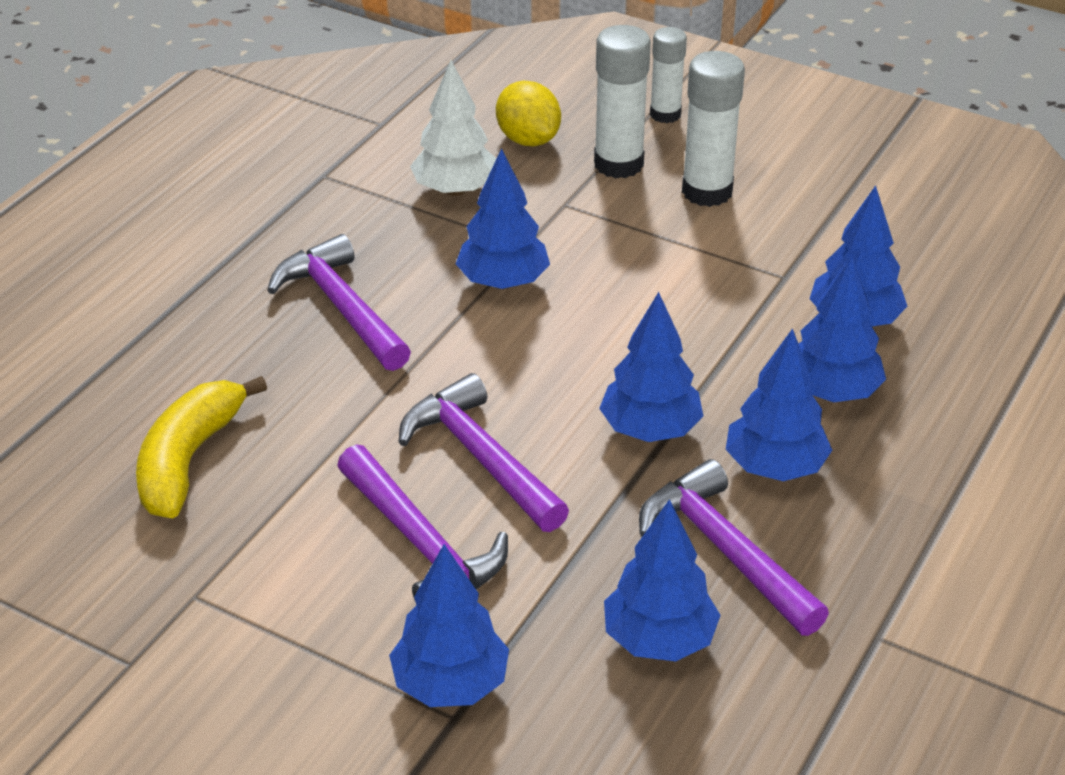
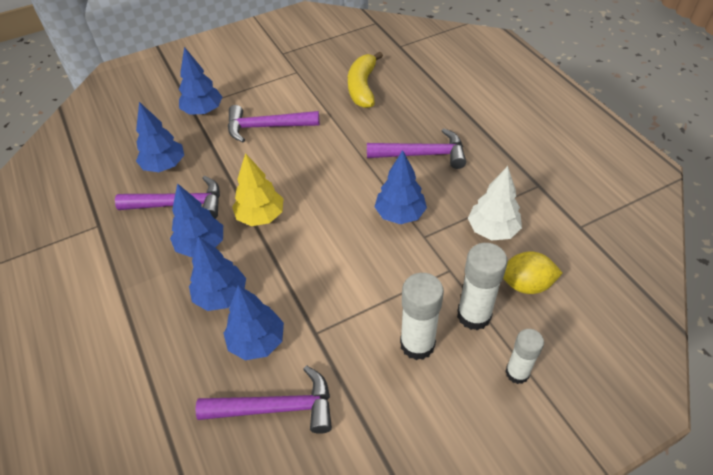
camera: 125 degrees right, 10 degrees up
(189, 460) = (362, 87): yellow banana -> yellow banana turned 135 degrees counterclockwise
(480, 458) = (294, 159): purple hammer -> purple hammer (276, 407)
(650, 429) = (260, 216): blue tree -> yellow tree

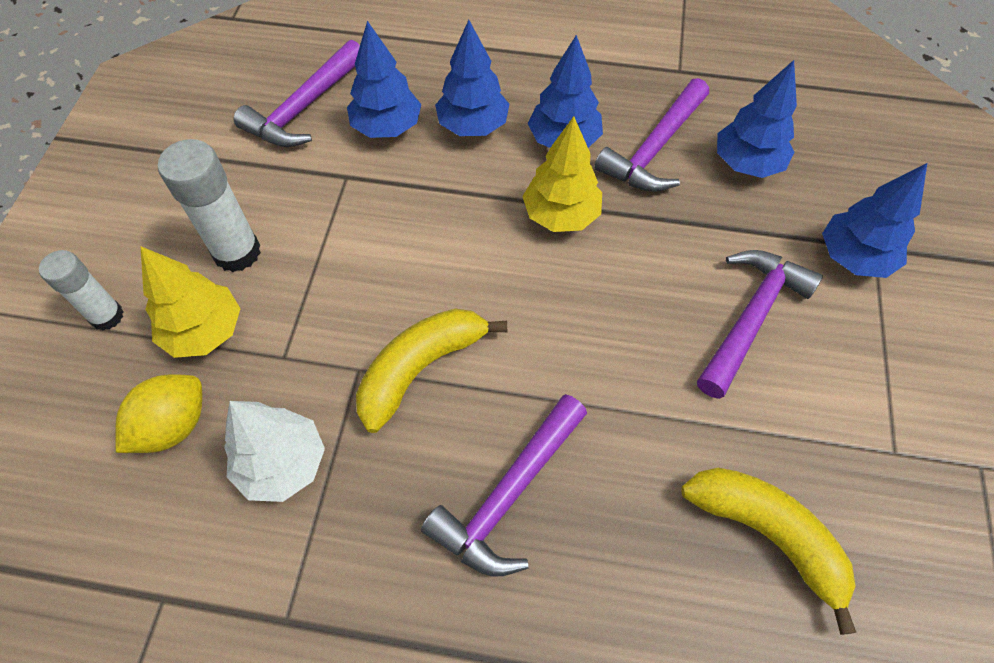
camera: 125 degrees right, 10 degrees up
(400, 214) = (420, 369): blue tree -> yellow banana
(474, 315) = (205, 331): white glue stick -> yellow tree

